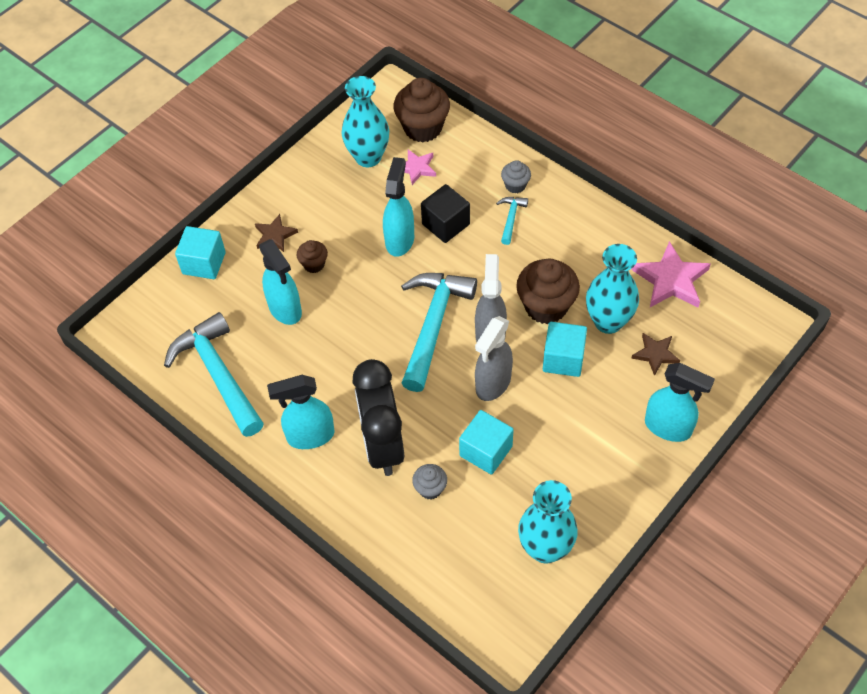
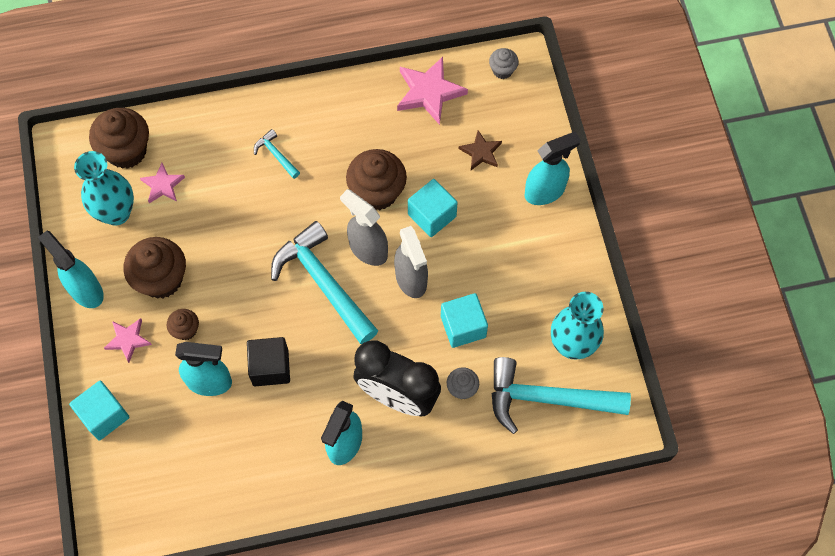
camera: 55 degrees left, 10 degrees up
(218, 374) = (227, 477): turquoise hammer -> turquoise hammer (547, 399)
(275, 235) = (128, 340): brown star -> pink star
(341, 221) = (161, 279): none -> brown cupcake
(400, 240) = (221, 249): turquoise spray bottle -> turquoise spray bottle (85, 290)
(445, 224) = (238, 205): black cube -> black cube (270, 367)
(515, 185) = (248, 128): grey cupcake -> grey cupcake (502, 70)
(608, 321) = (427, 161): turquoise vase -> none

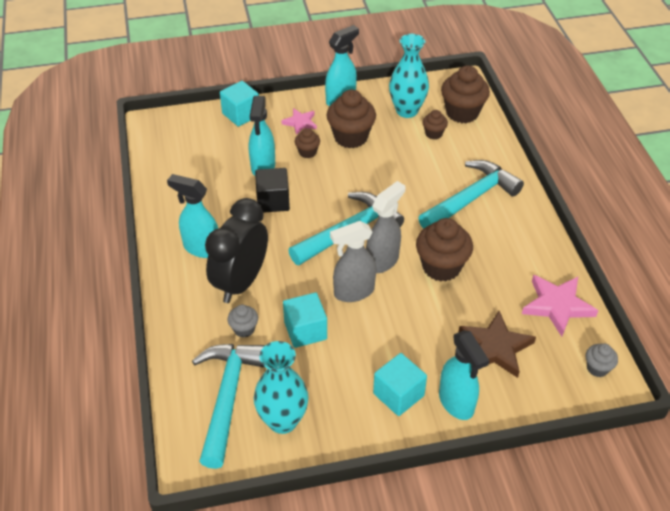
camera: 90 degrees right, 20 degrees down
(163, 185) = (433, 134): pink star -> brown cupcake
(276, 155) = (471, 198): turquoise hammer -> turquoise hammer, size x2.25
(432, 215) = (420, 307): turquoise cube -> turquoise cube (398, 394)
(481, 152) = (495, 347): brown star -> brown star, size x1.70

